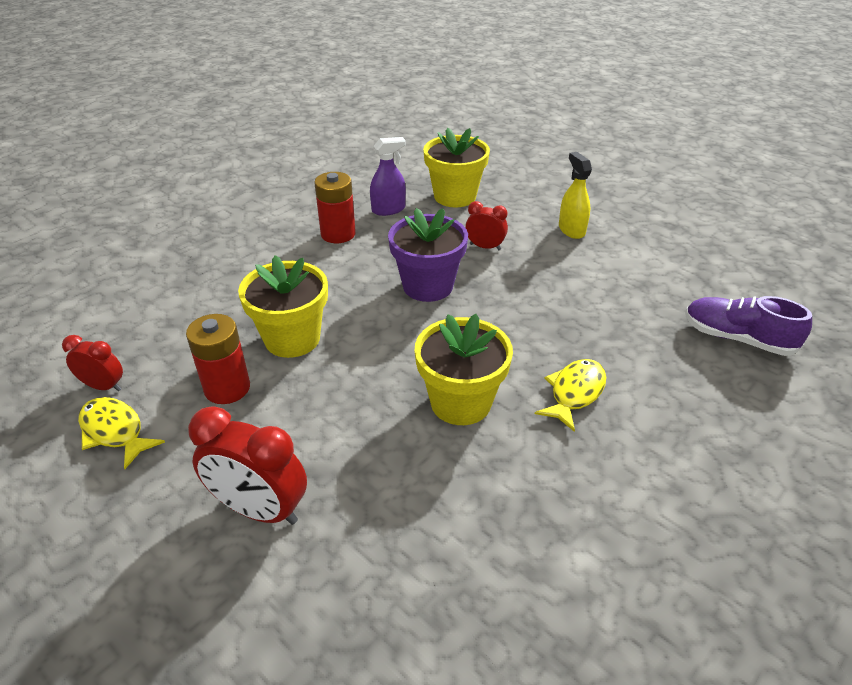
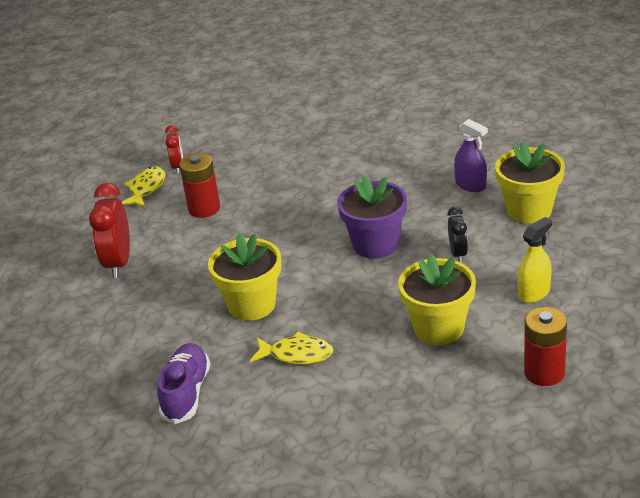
camera: 70 degrees right, 5 degrees down
(292, 339) = (267, 211): yellow flower pot -> yellow flower pot (439, 328)
(338, 234) = (410, 177): red battery -> red battery (544, 372)
(485, 247) = (458, 254): red clock -> black clock
(737, 338) = (434, 431): purple shoe -> purple shoe (186, 393)

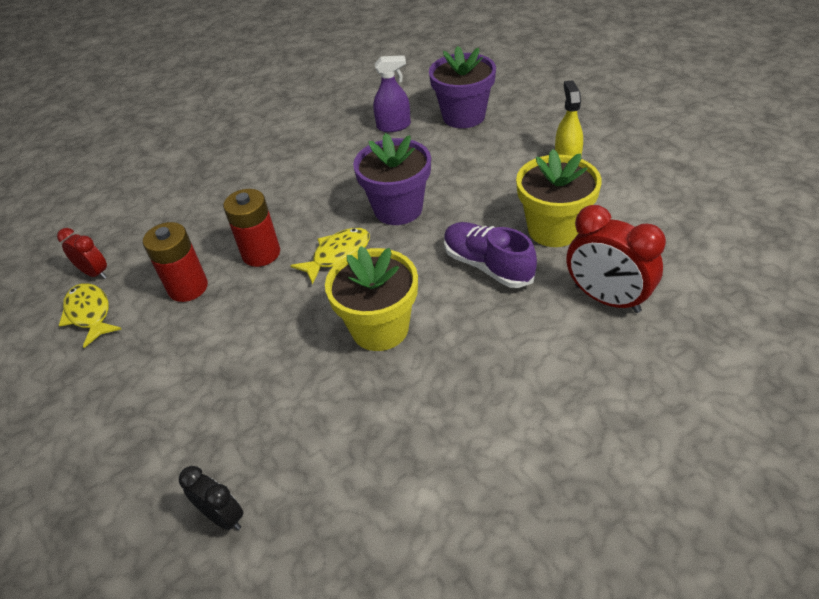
camera: 50 degrees left, 10 degrees up
(118, 263) = (174, 399): red clock -> red clock (607, 299)
(186, 393) = (460, 452): purple shoe -> purple shoe (487, 265)
(296, 355) = (491, 334): yellow fish -> yellow fish (338, 255)
(458, 254) = (470, 173): black clock -> black clock (223, 516)
(529, 210) = (463, 116): yellow flower pot -> purple flower pot
(544, 372) = (670, 203): red battery -> red battery (261, 253)

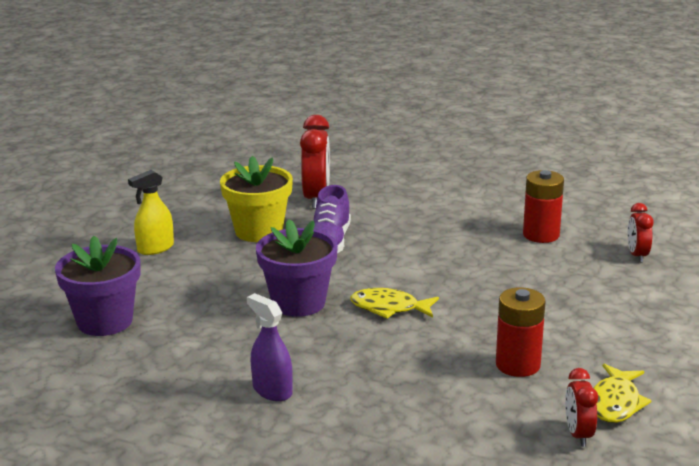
camera: 130 degrees left, 20 degrees down
(223, 516) = (637, 255): black clock -> red clock
(261, 253) = (433, 347): red battery -> red battery (541, 235)
(380, 328) = (440, 261): yellow flower pot -> none
(394, 126) = (154, 358): purple spray bottle -> purple spray bottle (272, 390)

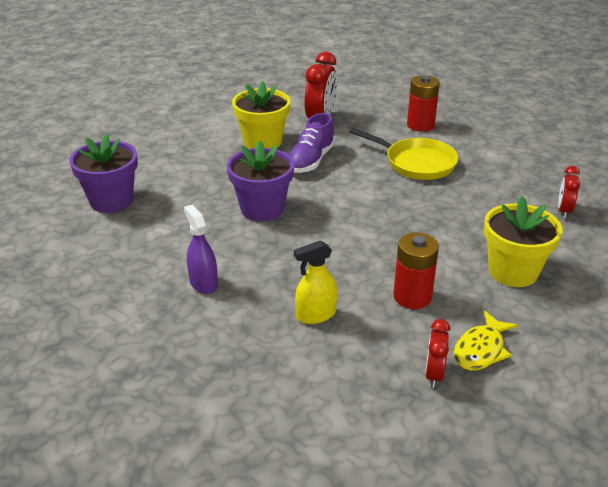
camera: 15 degrees right, 10 degrees up
(155, 248) = (179, 145): yellow spray bottle -> yellow spray bottle (315, 315)
(389, 308) = (331, 225): yellow fish -> none
(453, 229) = (416, 163): none -> yellow pan
(541, 235) = (488, 179): red battery -> red battery (420, 125)
(612, 323) = (513, 271): none -> yellow flower pot

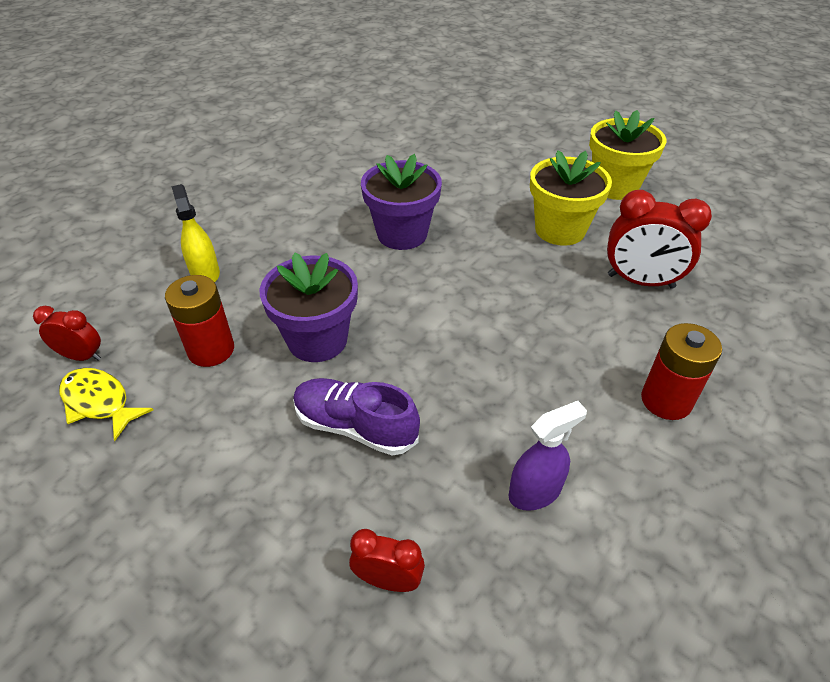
camera: 90 degrees right, 10 degrees up
(111, 201) = (418, 142): purple flower pot -> purple flower pot (317, 340)
(203, 283) = (275, 203): purple spray bottle -> purple spray bottle (535, 492)
(311, 160) = (519, 271): purple shoe -> purple shoe (355, 427)
(416, 163) = (530, 382): yellow pan -> none
(513, 271) = (234, 463): yellow flower pot -> yellow flower pot (614, 186)

